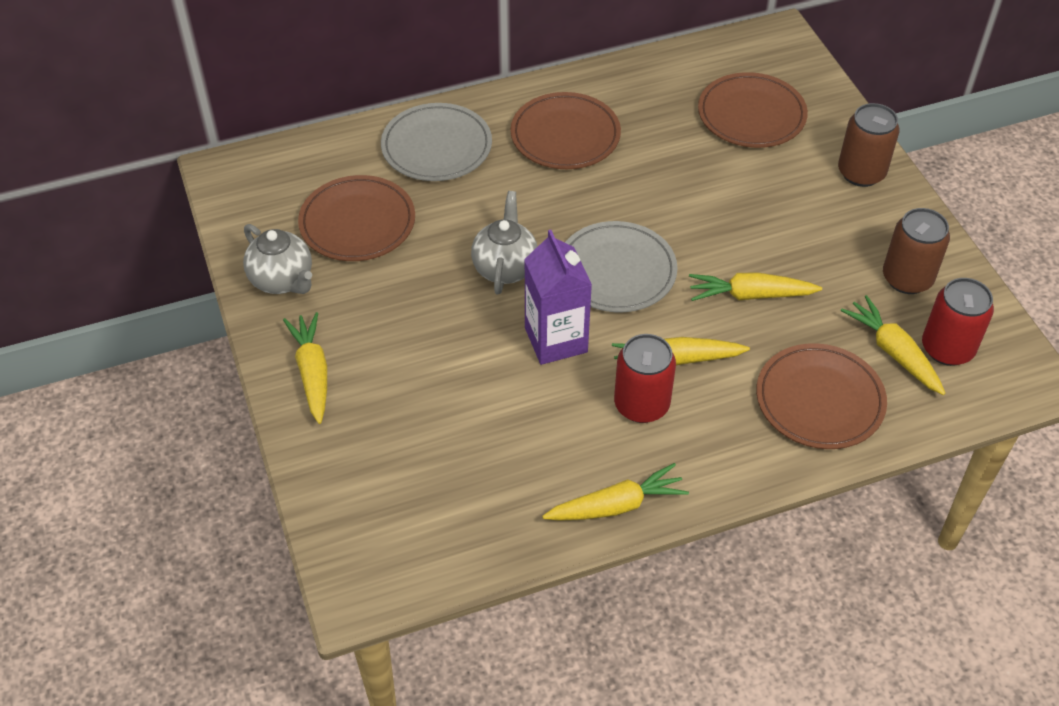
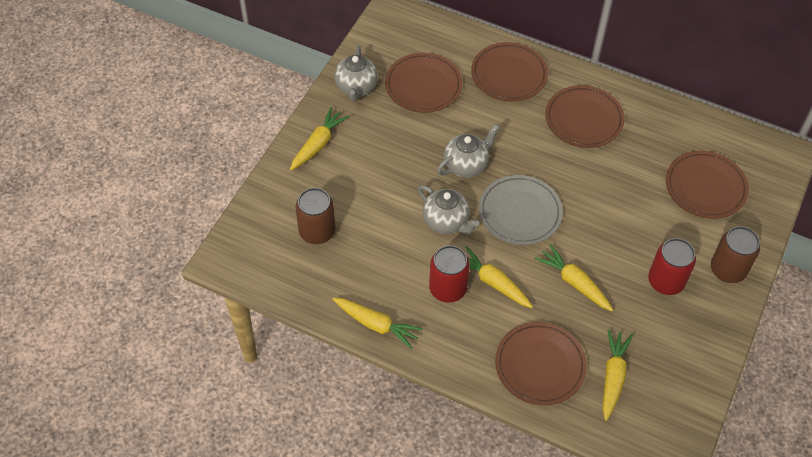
camera: 45 degrees right, 5 degrees up
(436, 146) = (509, 75): grey plate -> brown plate
(556, 340) = (446, 222): purple carton -> grey teapot
(907, 278) = (674, 347): brown can -> brown can (317, 232)
(947, 348) = (646, 401): red can -> red can (666, 281)

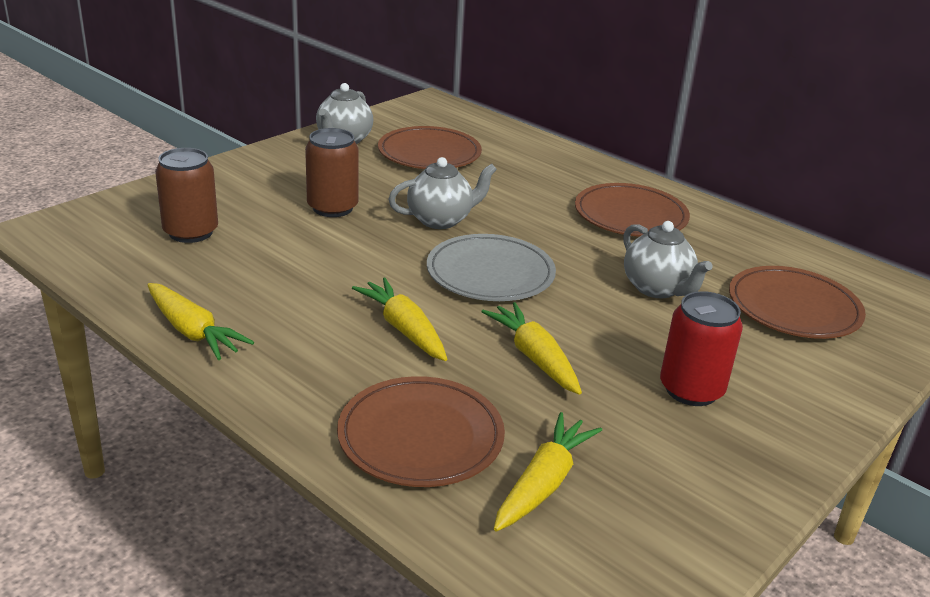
camera: 15 degrees right, 25 degrees down
(318, 144) = (259, 168): yellow carrot -> none
(446, 222) = (376, 260): grey teapot -> grey teapot (657, 289)
(447, 289) = (330, 320): red can -> none
(509, 75) = (546, 165): brown plate -> none
(727, 270) = (807, 400): brown can -> brown can (332, 208)

